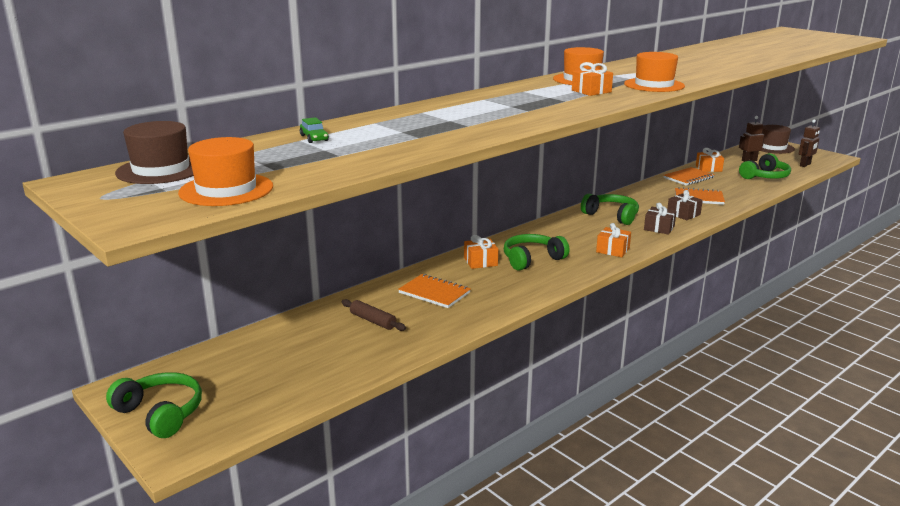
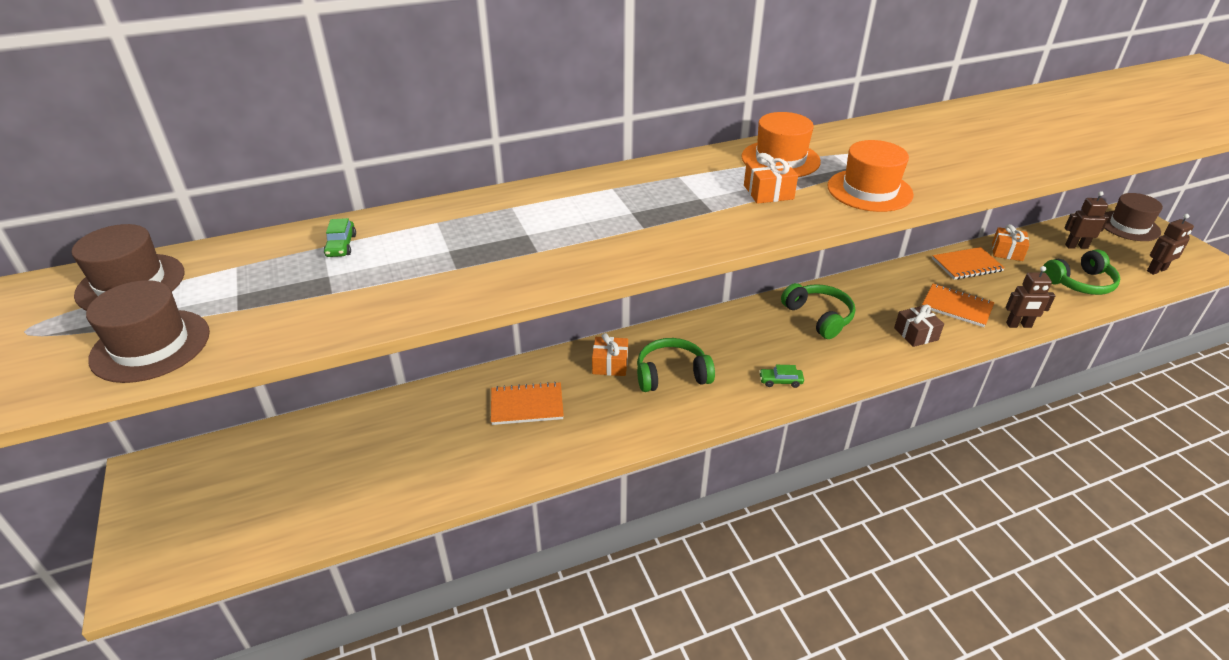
camera: 20 degrees right, 15 degrees up
(161, 413) = (156, 519): green headphones -> none
(226, 190) = (151, 345): orange hat -> brown hat
(373, 321) = (435, 435): brown rolling pin -> none
(434, 293) = (527, 405): orange notebook -> orange notebook turned 60 degrees counterclockwise
(612, 250) = (780, 381): orange gift -> green car
(659, 228) = (866, 353): brown gift -> none
(744, 200) = (1018, 325): none -> brown robot

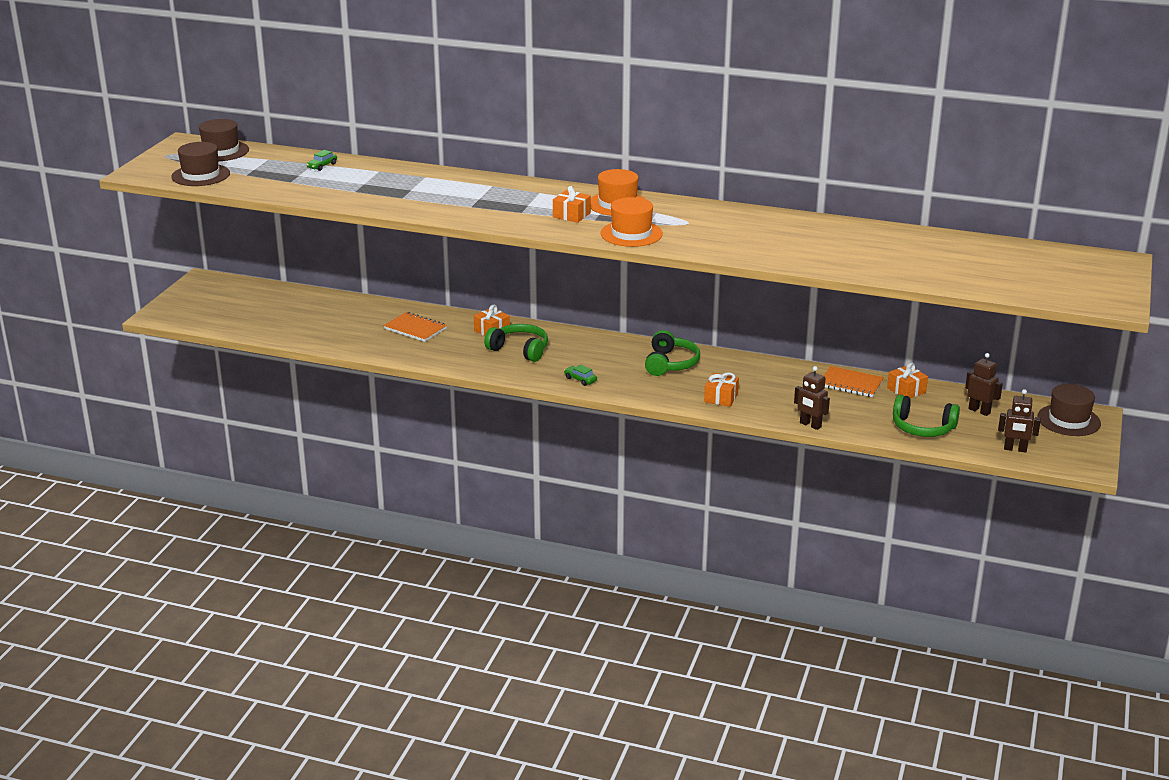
camera: 40 degrees right, 10 degrees down
(916, 334) = (721, 398): brown gift -> orange gift
(957, 307) = (785, 399): orange notebook -> none

